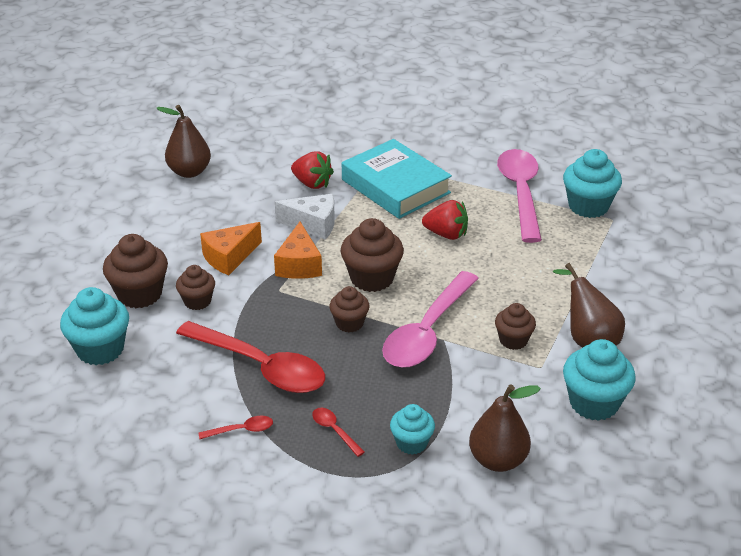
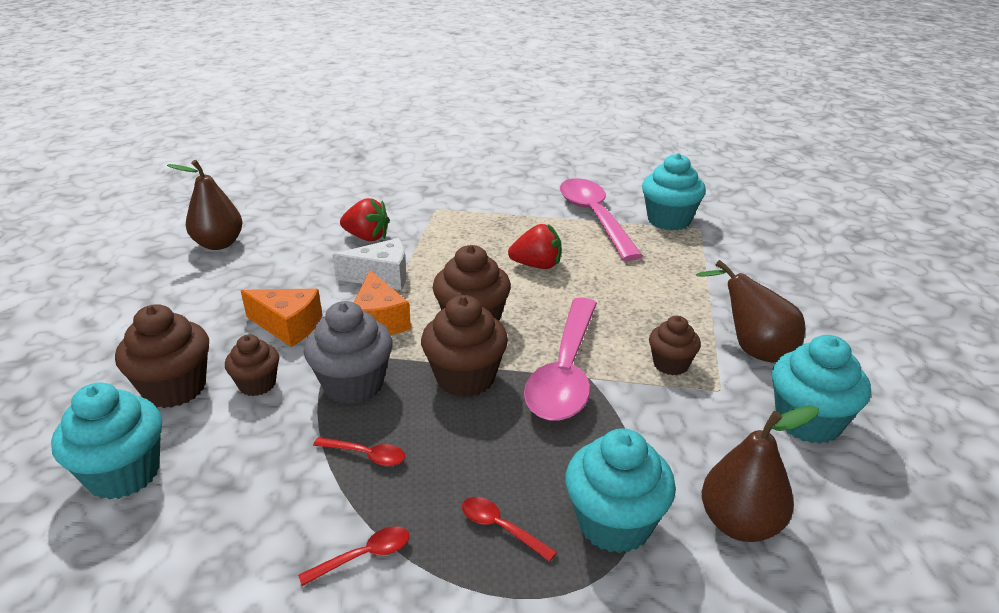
camera: 15 degrees left, 5 degrees down
(229, 257) = (288, 326): orange cheese -> orange cheese turned 105 degrees counterclockwise
(260, 367) = (366, 455): red spoon -> red spoon, size x0.40
(266, 314) = (353, 385): none -> grey cupcake
(349, 323) = (465, 378): brown cupcake -> brown cupcake, size x1.64
(395, 186) = (460, 228): turquoise book -> none
(411, 443) = (614, 523): turquoise cupcake -> turquoise cupcake, size x1.64

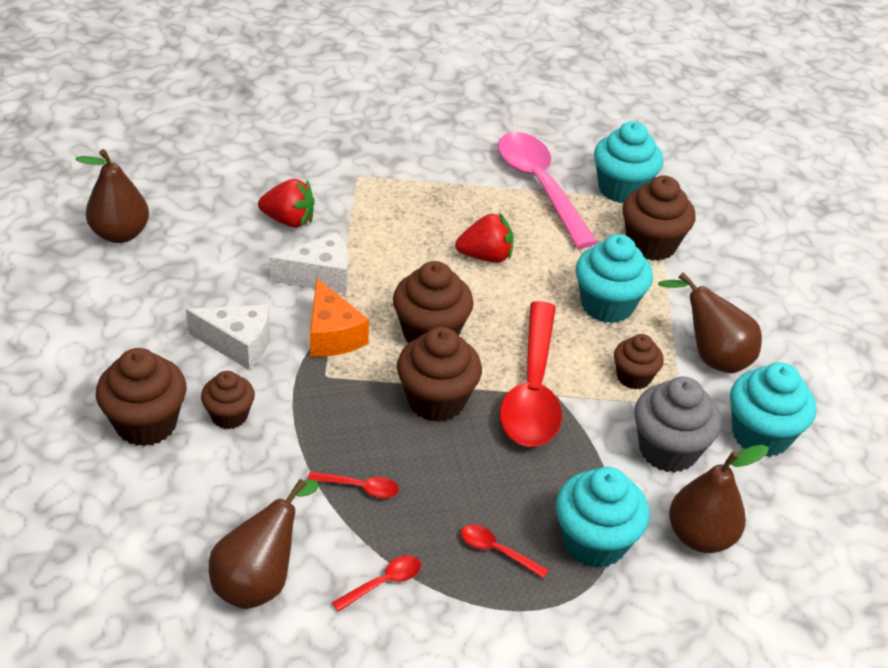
camera: 10 degrees left, 10 degrees up
(124, 474) = (135, 517): turquoise cupcake -> turquoise cupcake (607, 305)
(228, 545) = (260, 580): none -> brown pear
(288, 326) = (238, 344): orange cheese -> white cheese
(353, 385) = (327, 412): grey cupcake -> grey cupcake (668, 450)
(565, 372) = (533, 390): pink spoon -> red spoon
(694, 259) = (651, 245): none -> brown cupcake

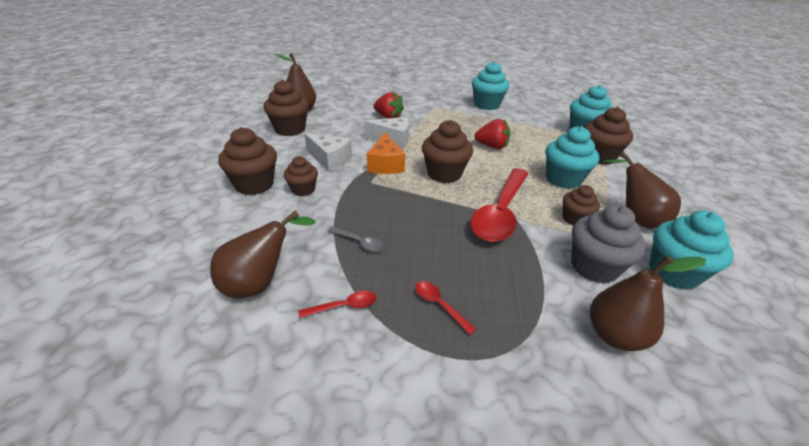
camera: 20 degrees right, 5 degrees down
(360, 487) = (360, 243): red spoon -> grey spoon
(436, 400) = (433, 206): brown cupcake -> brown cupcake (290, 129)
(540, 186) = (534, 124): pink spoon -> none
(594, 542) = (520, 317): turquoise cupcake -> turquoise cupcake (486, 105)

